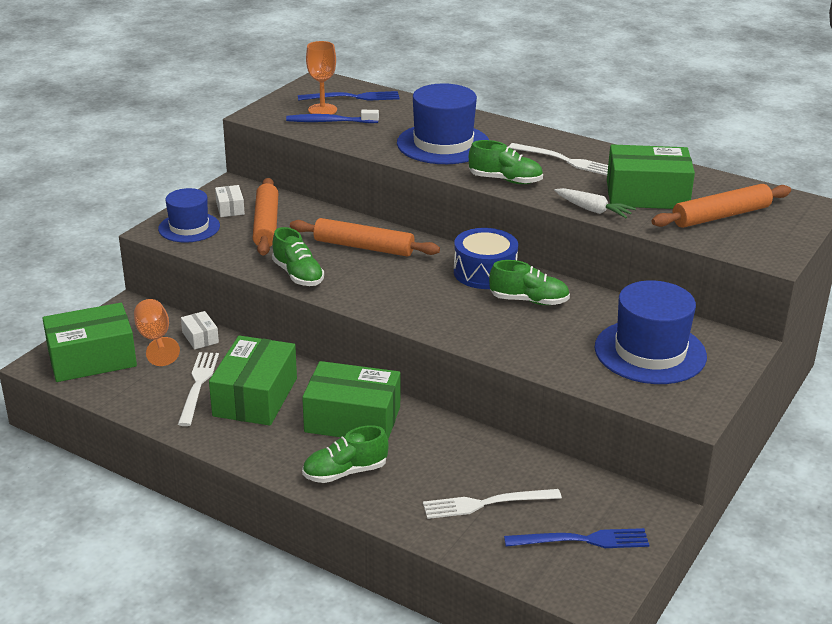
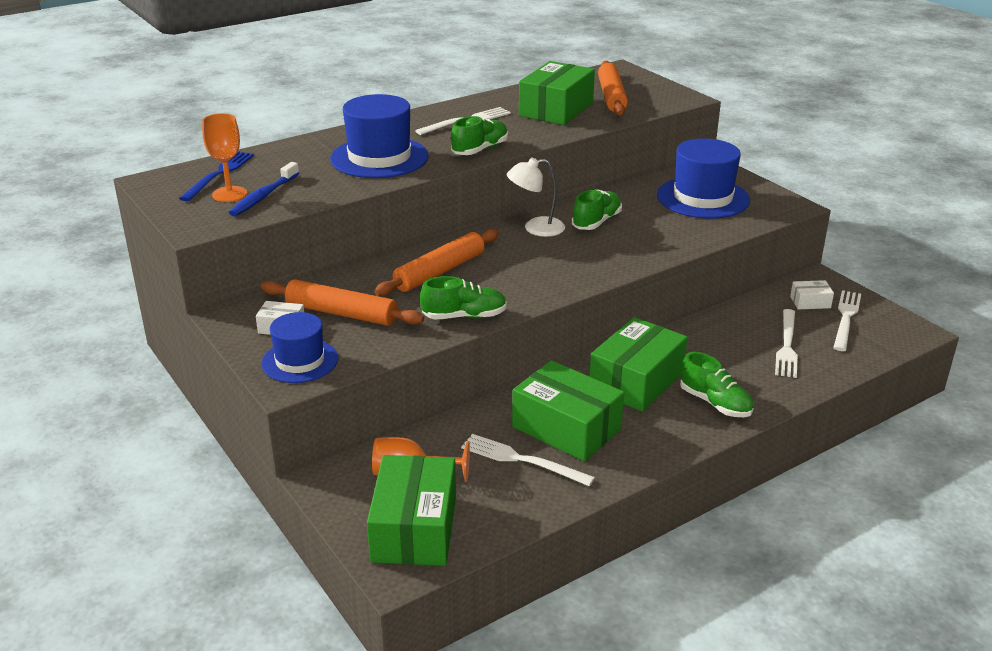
camera: 65 degrees left, 0 degrees up
(200, 337) = (430, 441): white box -> white box (810, 302)
(345, 472) = (715, 403): green shoe -> green shoe turned 45 degrees counterclockwise
(484, 272) = (535, 228): blue drum -> white lamp
(582, 540) = (846, 318): blue fork -> white fork
(593, 210) = (565, 132): white carrot -> none

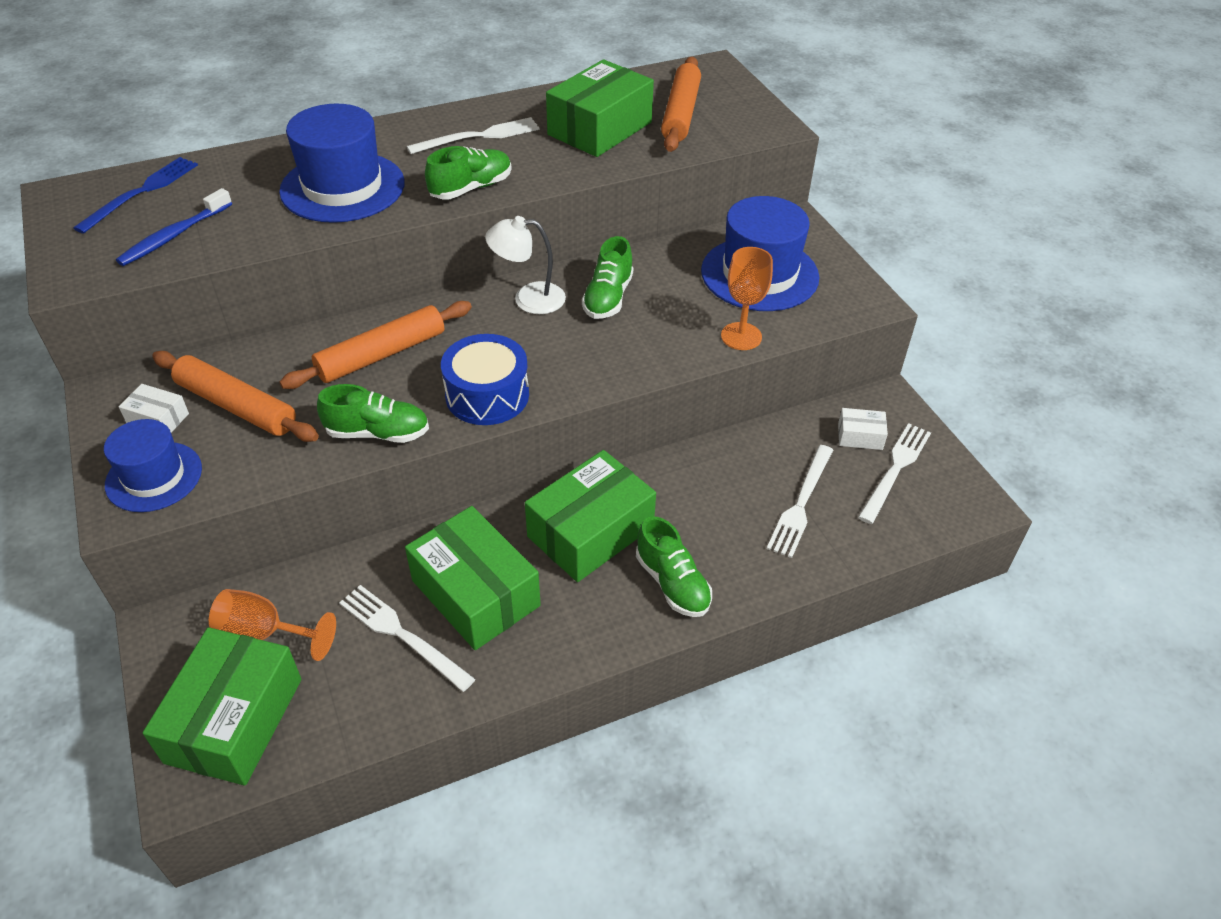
camera: 10 degrees right, 15 degrees up
(229, 194) = (136, 227): orange goblet -> orange goblet (741, 336)
(537, 286) = (487, 395): none -> blue drum
(596, 222) = (608, 298): green shoe -> green shoe turned 150 degrees clockwise

